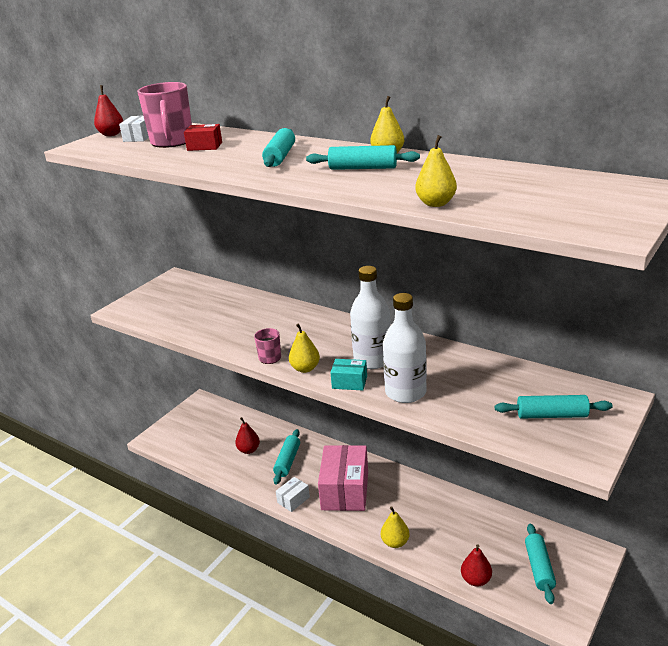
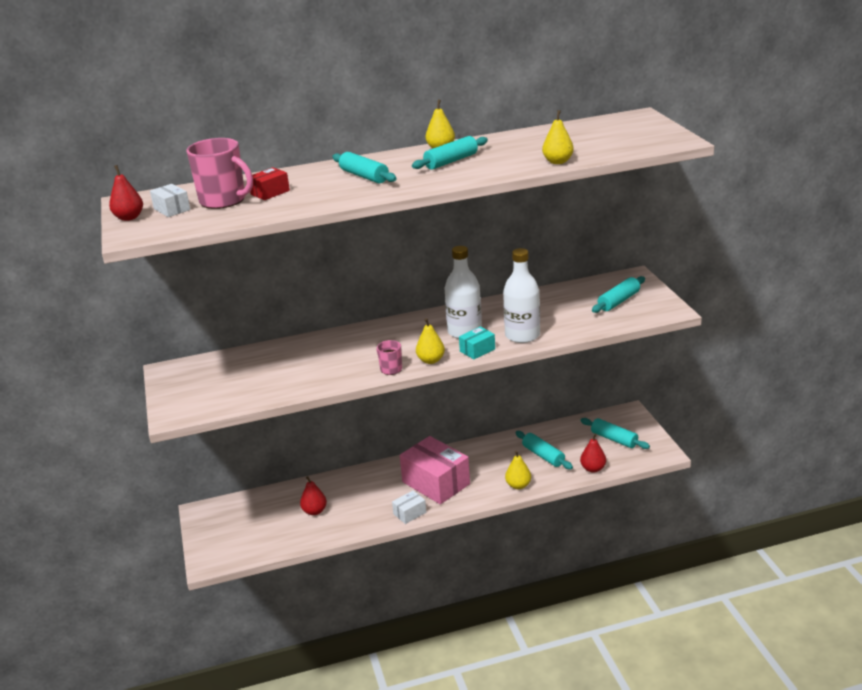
camera: 50 degrees left, 0 degrees up
(287, 461) = (361, 496): turquoise rolling pin -> turquoise rolling pin (543, 455)
(293, 500) = (409, 513): white box -> white box turned 60 degrees clockwise

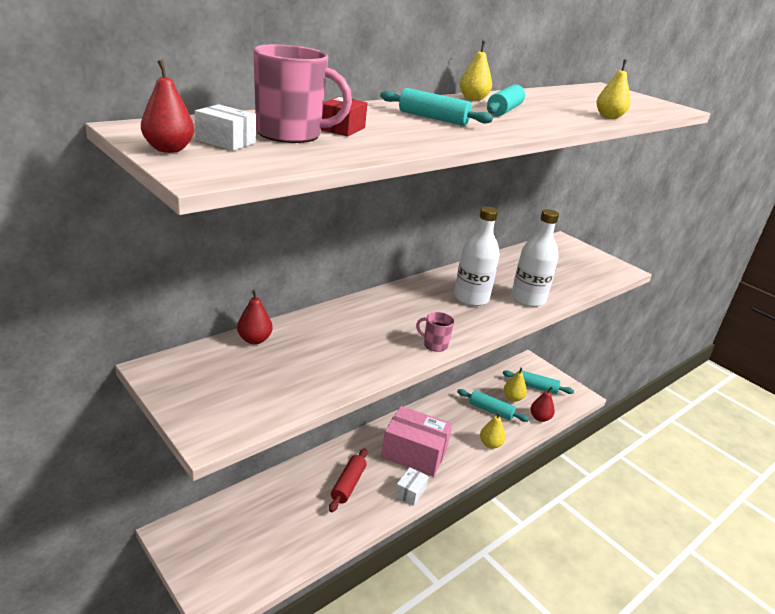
camera: 30 degrees left, 0 degrees up
(314, 511) = (309, 508): red pear -> red pear (254, 340)
(358, 499) = (348, 484): none -> red rolling pin
(431, 360) = (467, 331): yellow pear -> yellow pear (513, 398)
(477, 350) = (502, 317): turquoise box -> none
(618, 301) = (575, 263): turquoise rolling pin -> none

